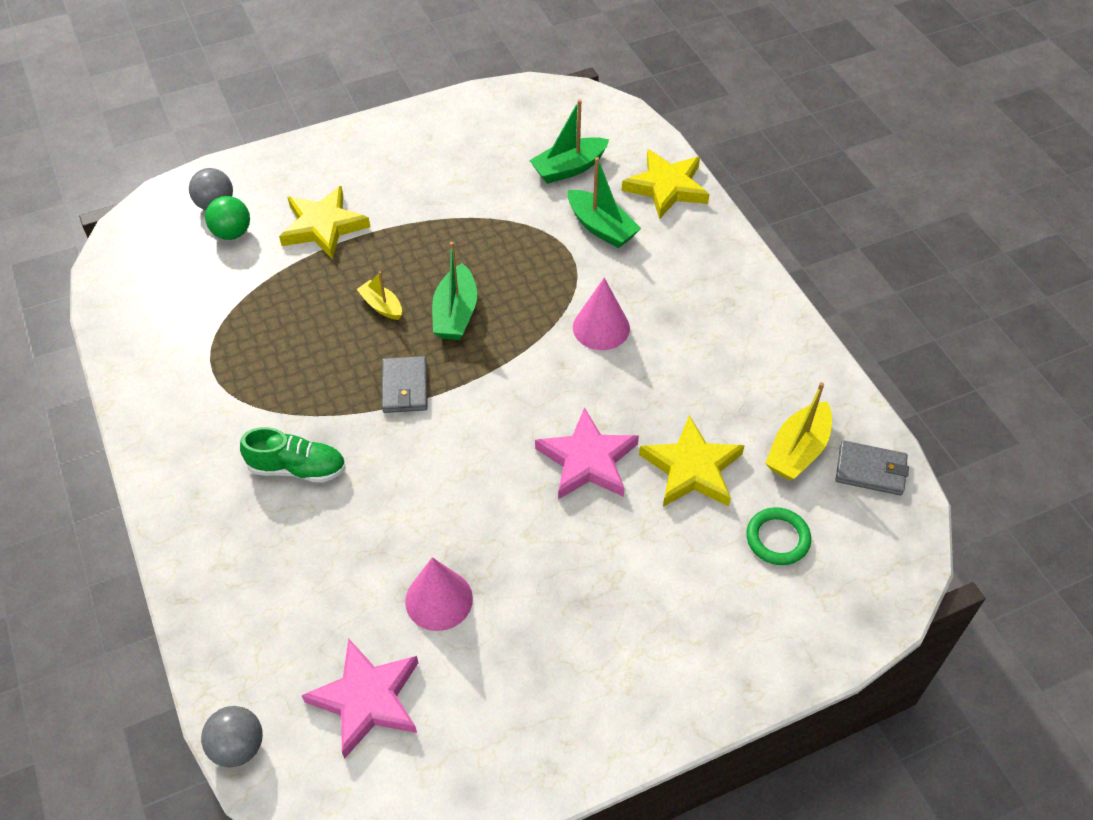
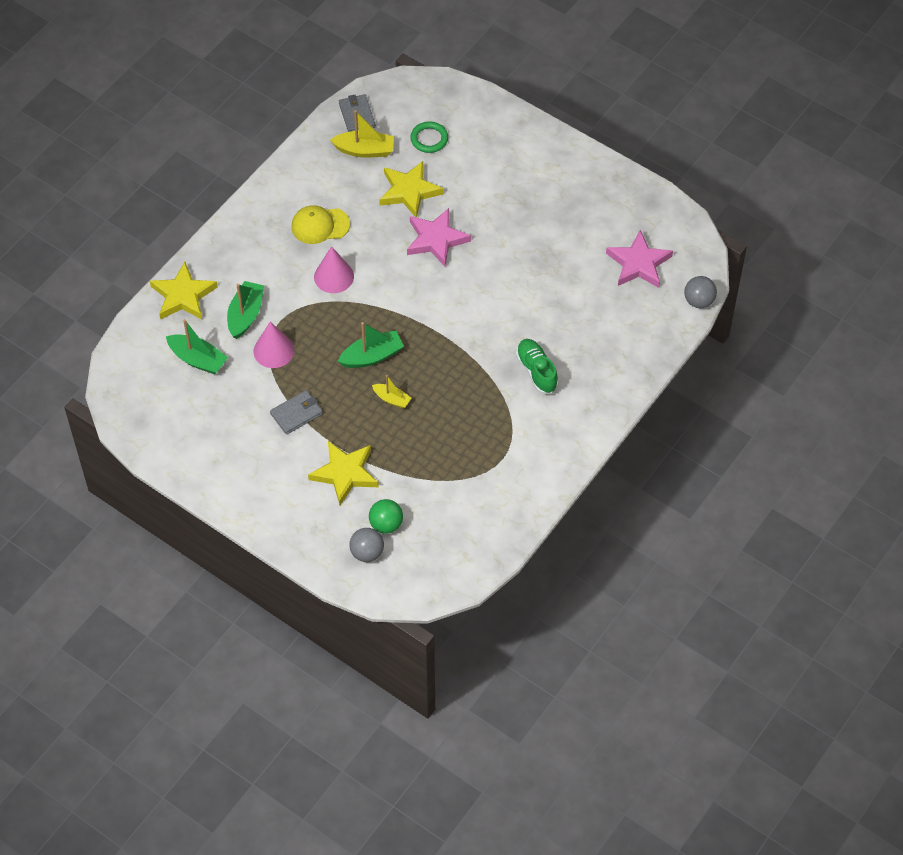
camera: 120 degrees left, 5 degrees up
(381, 306) = (392, 399): yellow boat -> yellow boat turned 75 degrees counterclockwise
(405, 387) = (445, 351): grey wallet -> grey wallet (296, 414)
(439, 599) = (566, 263): pink cone -> pink cone (273, 350)
(692, 347) = (320, 225): none -> yellow cap

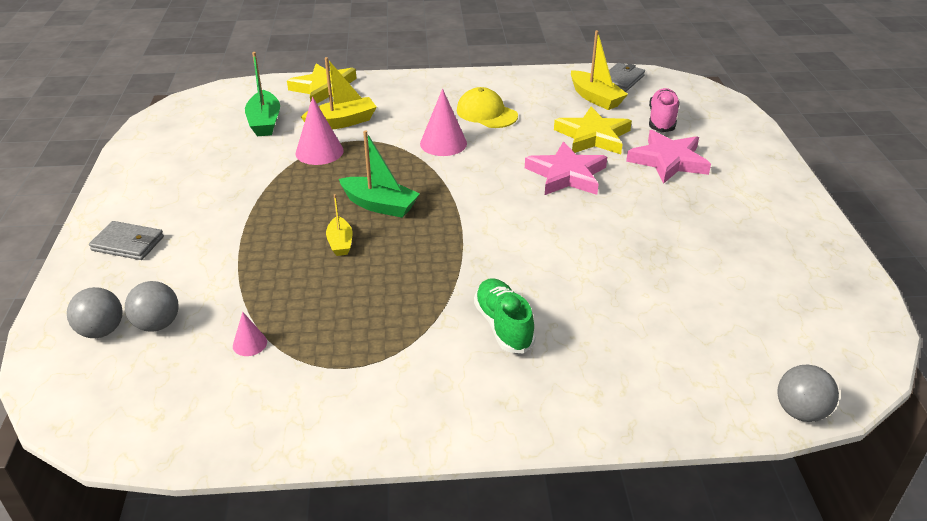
camera: 50 degrees right, 20 degrees down
(245, 315) = (342, 122): green boat -> yellow boat
(296, 414) = (257, 196): grey wallet -> grey wallet (128, 244)
(345, 473) = (207, 260): yellow star -> none
(386, 524) = (157, 324): green ball -> grey ball
(429, 139) = (662, 120): green ring -> pink shoe
(444, 490) = (250, 344): none -> pink cone
(536, 371) = (503, 326): green shoe -> green shoe turned 45 degrees counterclockwise
(638, 263) = (760, 324): pink star -> pink star (668, 161)

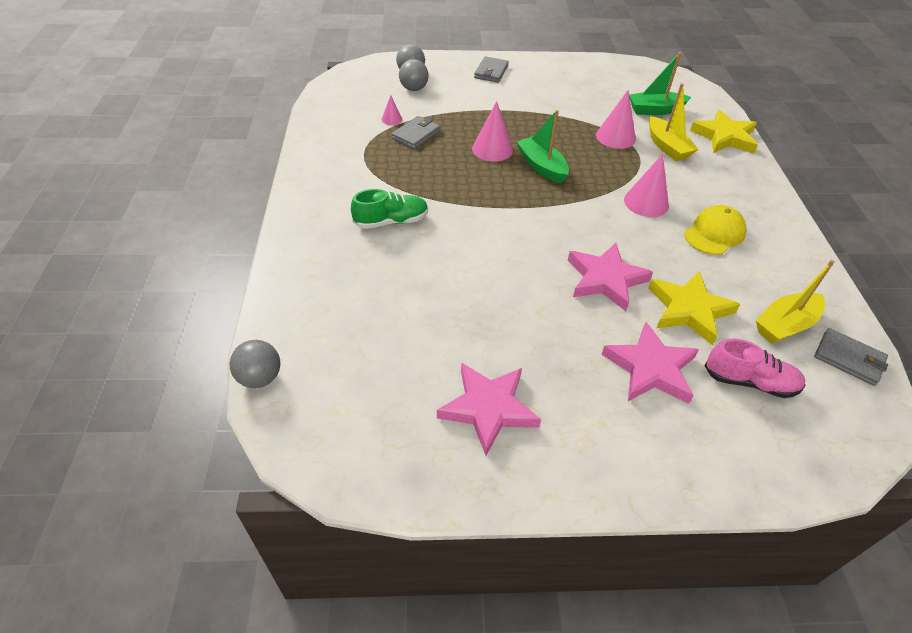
camera: 90 degrees right, 10 degrees up
(298, 314) = (416, 135): none -> grey wallet
(340, 243) = (492, 149): yellow boat -> pink cone
(380, 205) = (541, 166): green boat -> green boat turned 120 degrees clockwise
(754, 245) = (488, 408): none -> pink star

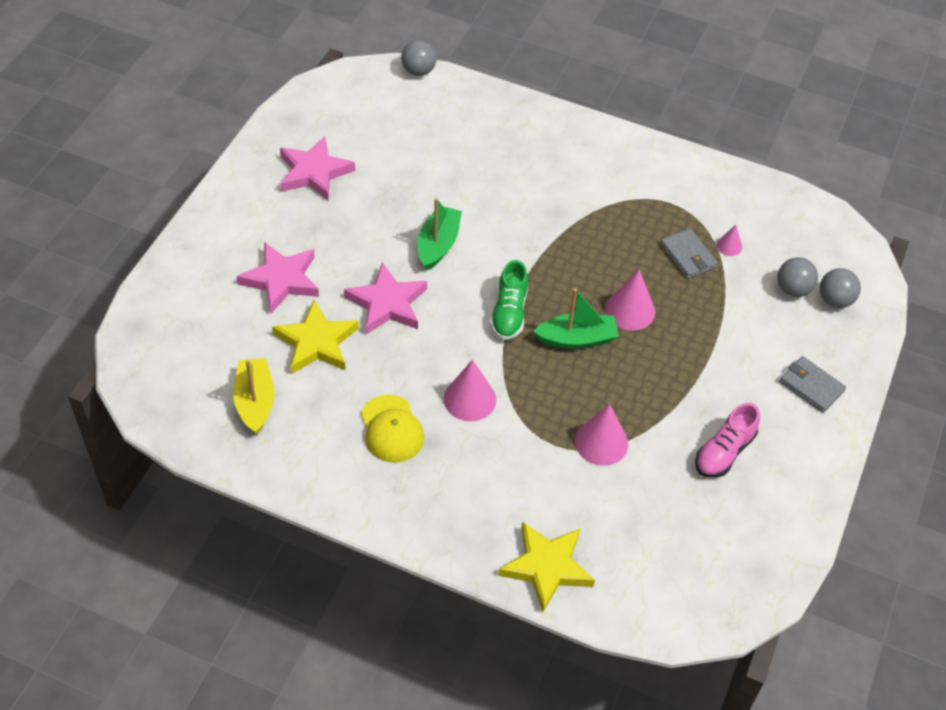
camera: 115 degrees right, 5 degrees up
(391, 221) = (549, 188): green shoe -> green shoe (509, 313)
(655, 110) = (642, 525): green boat -> green boat (438, 244)
(667, 147) = (556, 485): yellow boat -> none
(749, 381) = (226, 335): pink shoe -> pink shoe (724, 452)
(848, 359) = (194, 421): grey wallet -> none

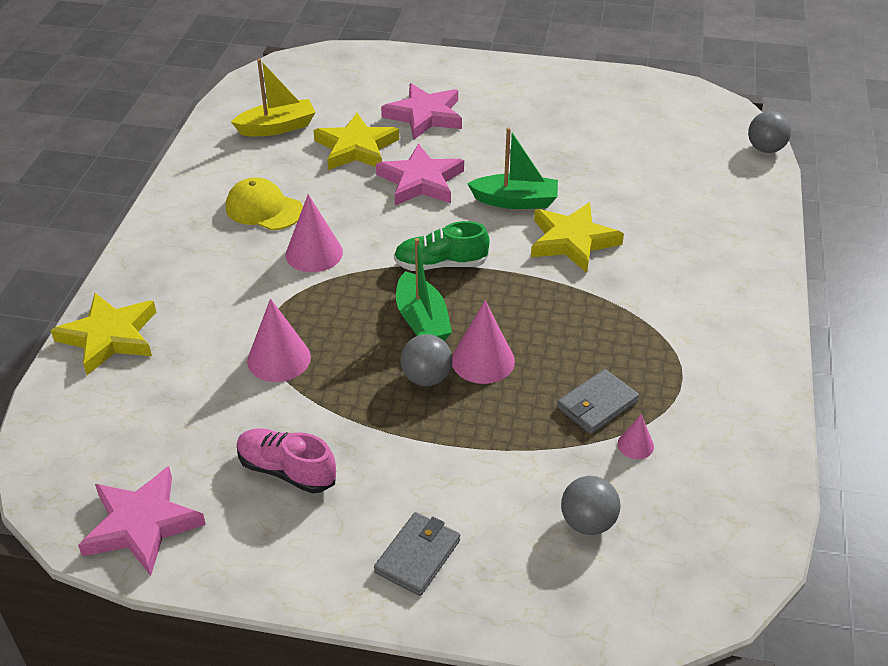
camera: 80 degrees right, 10 degrees down
(314, 172) = (572, 110): pink star -> pink star (141, 525)
(392, 429) = (264, 209): yellow cap -> yellow cap turned 60 degrees clockwise
(503, 222) = (572, 241): none -> yellow star
(835, 300) = (588, 575): grey ball -> grey ball (426, 378)

